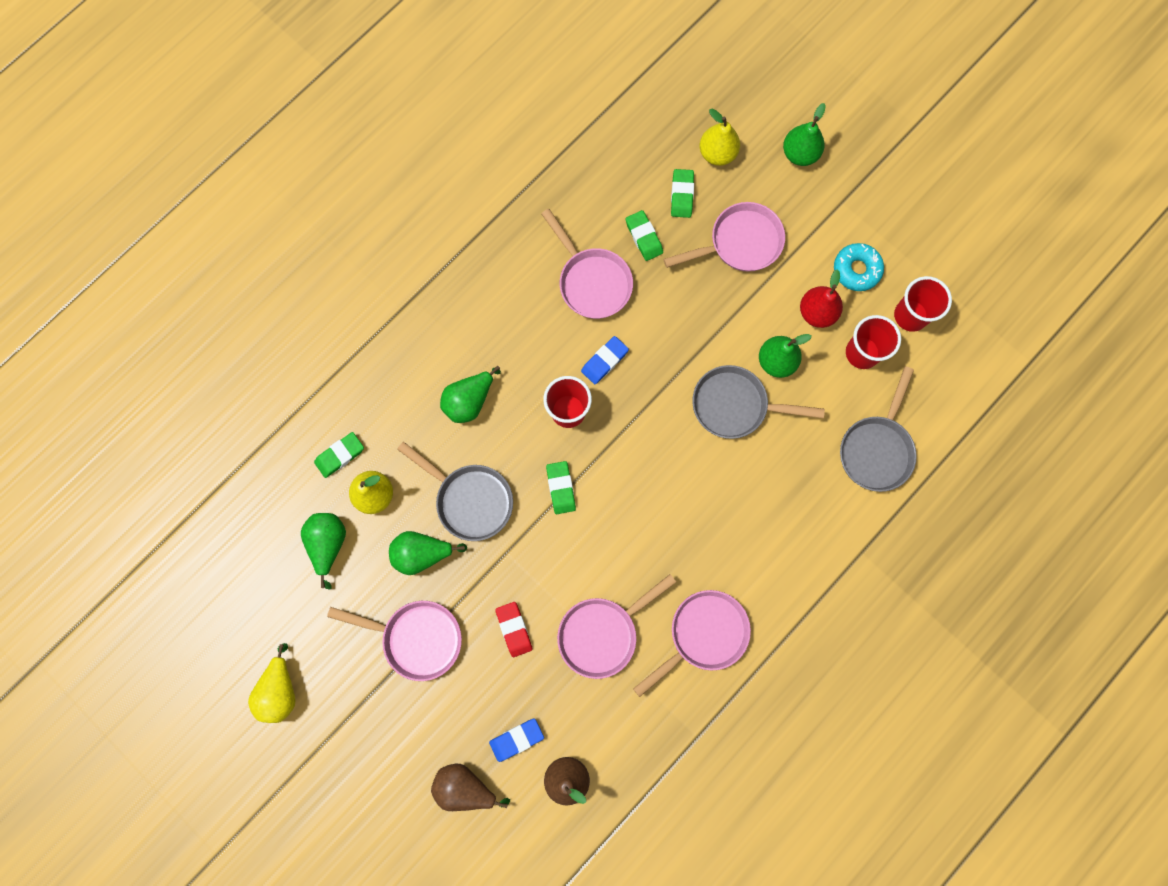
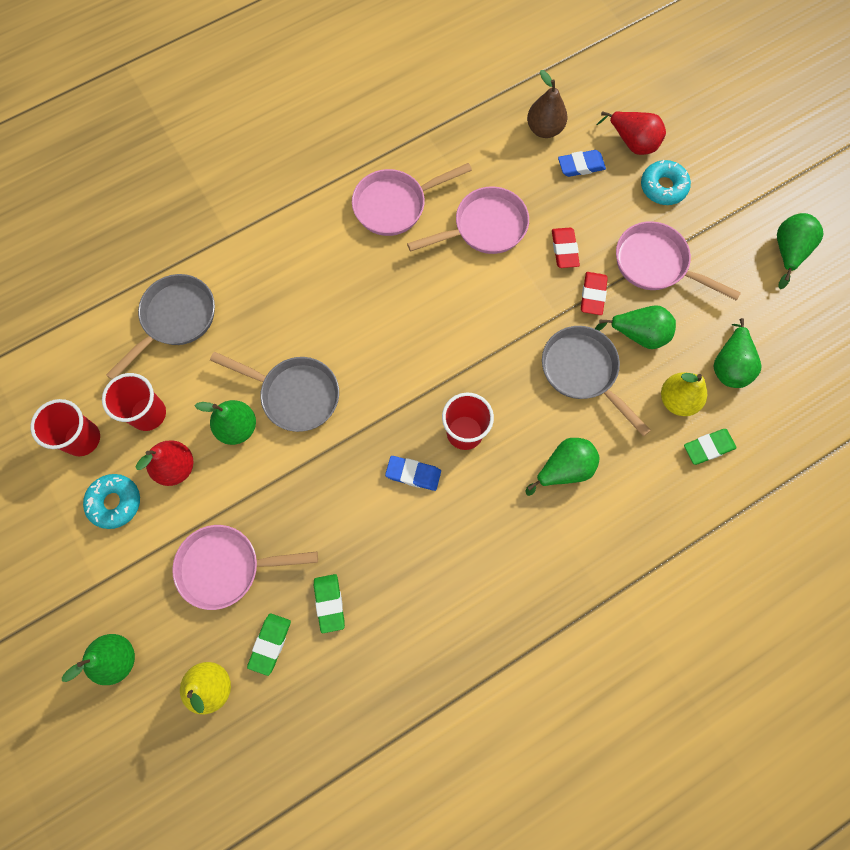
camera: 165 degrees left, 5 degrees down
(280, 690) = (788, 252): yellow pear -> green pear
(422, 736) = (663, 187): none -> turquoise donut
(465, 787) = (632, 142): brown pear -> red pear
(475, 584) = (593, 295): none -> red eraser
(561, 488) = (491, 360): green eraser -> none
(592, 281) = (402, 566): pink pan -> none
(604, 361) = (413, 474): blue eraser -> blue eraser turned 45 degrees clockwise

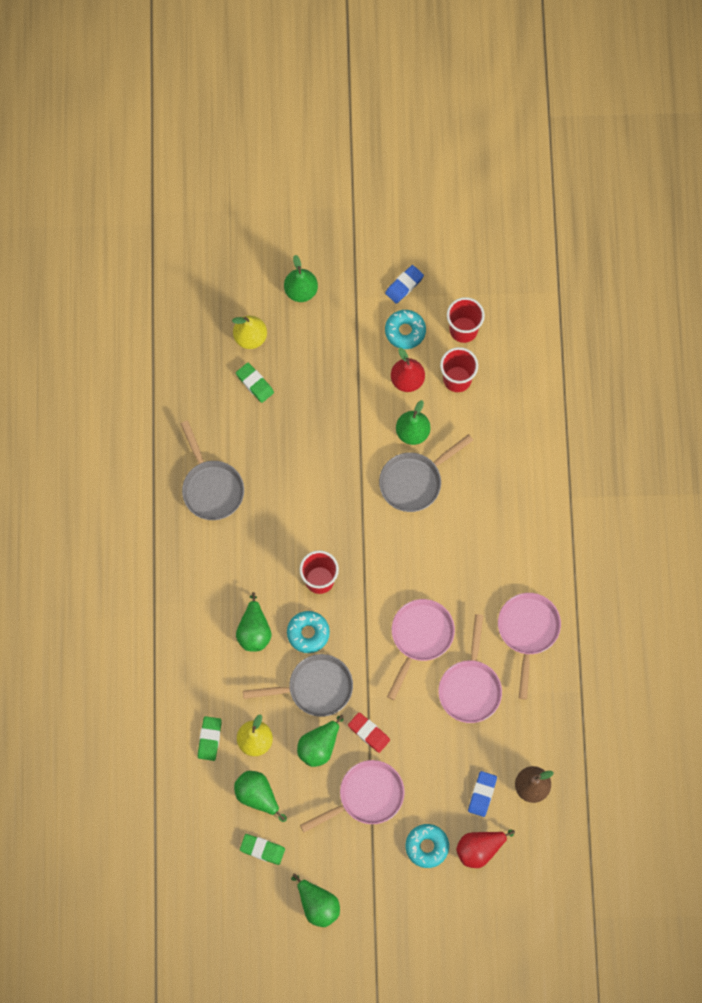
camera: 120 degrees right, 0 degrees up
(175, 319) = (521, 428): grey pan -> grey pan (211, 487)
(226, 567) = (319, 380): pink pan -> pink pan (420, 637)
(329, 603) = (258, 431): green eraser -> green eraser (262, 849)
(413, 474) = (311, 529): blue eraser -> blue eraser (404, 285)
(530, 411) = (308, 633): none -> turquoise donut
(564, 250) = (417, 735): red eraser -> none

